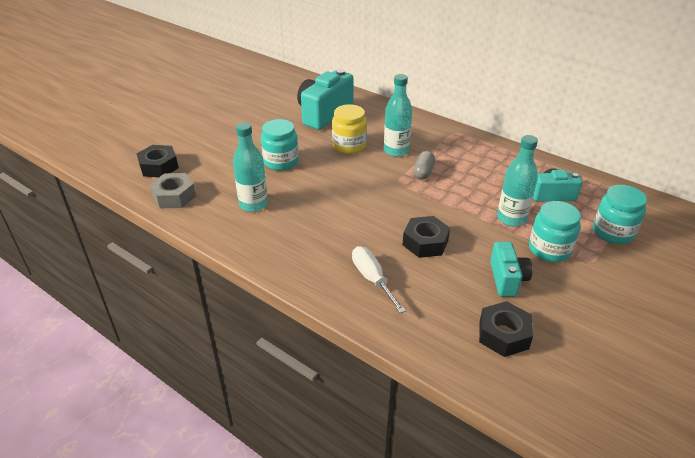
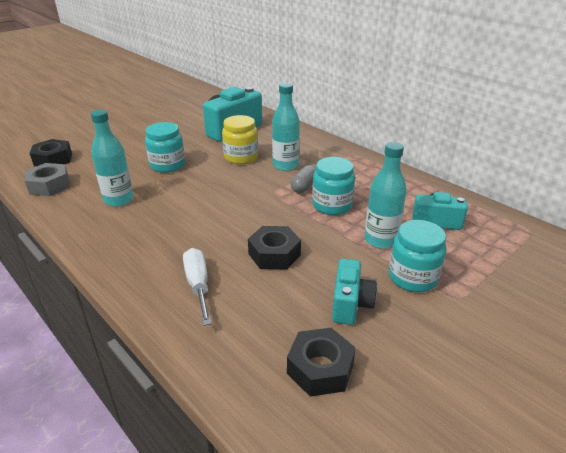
camera: 10 degrees right, 5 degrees down
(613, 232) = (495, 267): turquoise jar -> turquoise jar (332, 205)

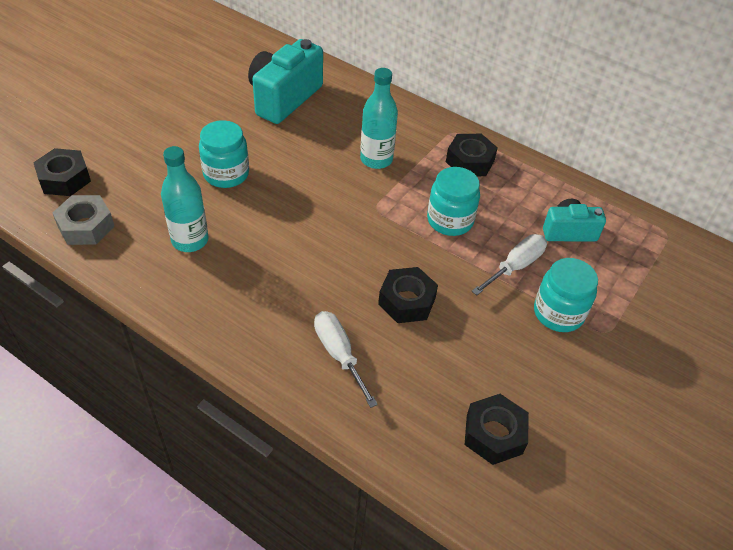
camera: 15 degrees left, 15 degrees up
(241, 157) = (315, 150): yellow jar -> none
(304, 187) = (409, 193): grey capsule -> none
(350, 304) = (504, 355): turquoise camera -> none
(361, 172) = (470, 161): none -> black nut
(380, 240) = (515, 266): turquoise bottle -> white screwdriver

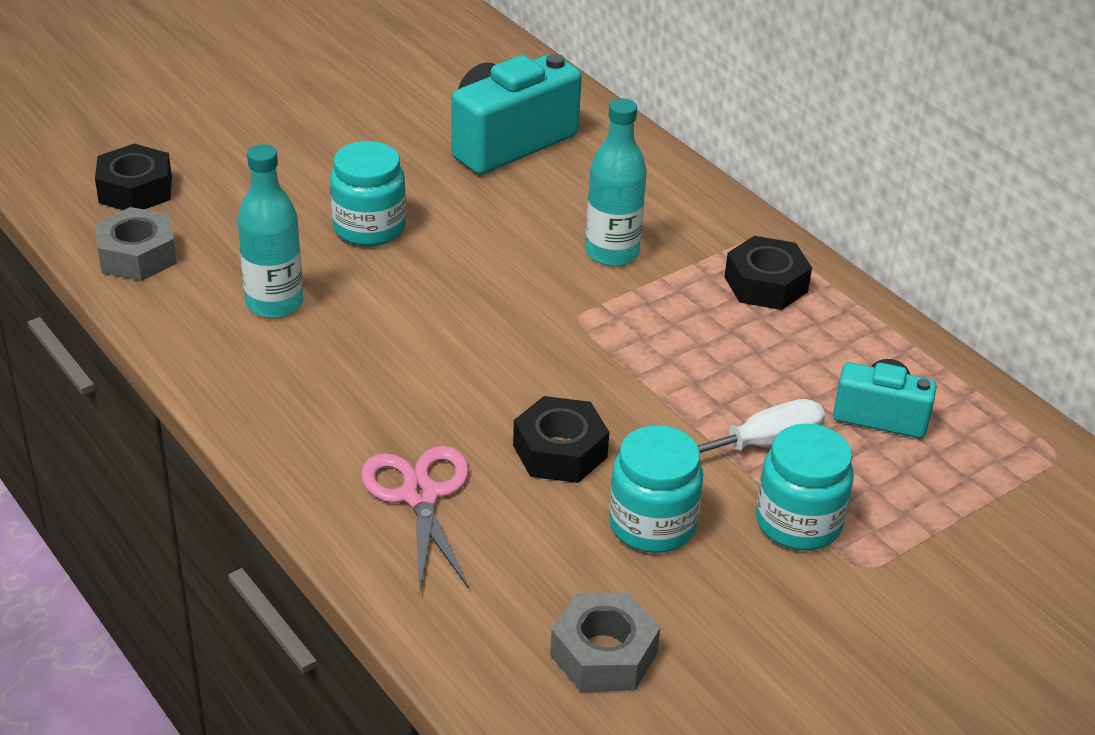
camera: 20 degrees right, 10 degrees down
(339, 354) = (420, 495): white screwdriver -> pink scissors
(450, 220) = (687, 359): turquoise jar -> turquoise jar (652, 525)
(494, 434) = (604, 654): black nut -> grey nut

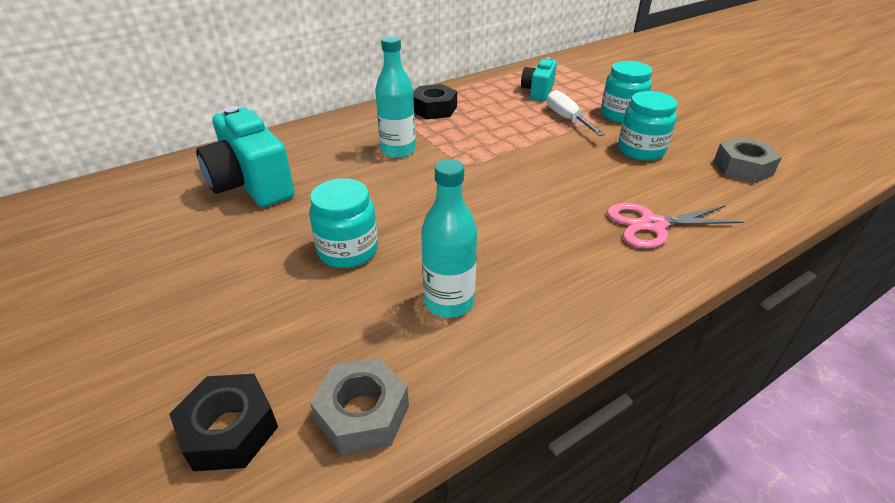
camera: 85 degrees left, 0 degrees up
(560, 451) = (592, 174): black nut -> none

